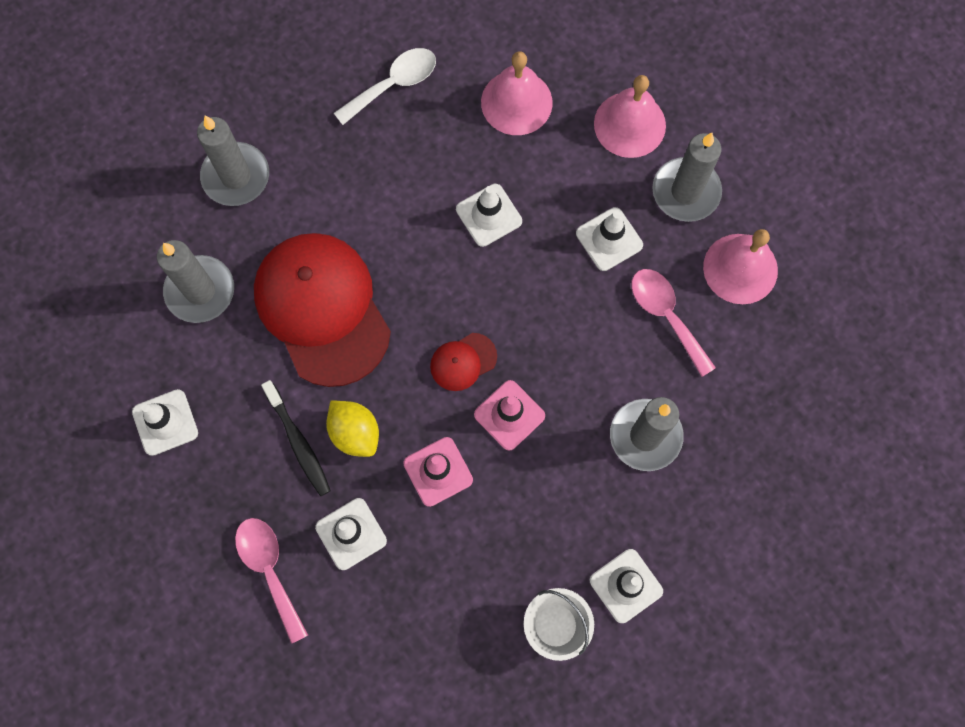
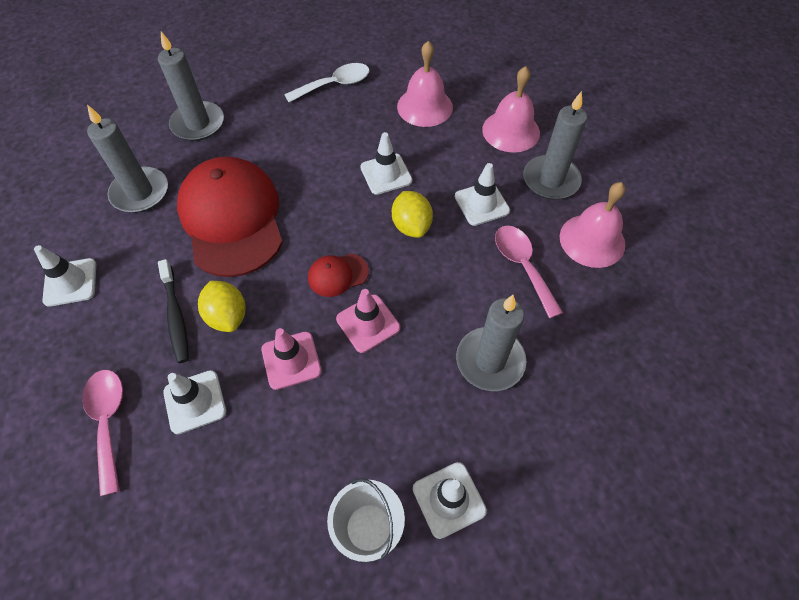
camera: 10 degrees right, 15 degrees down
(533, 283) = (411, 226): none -> yellow lemon

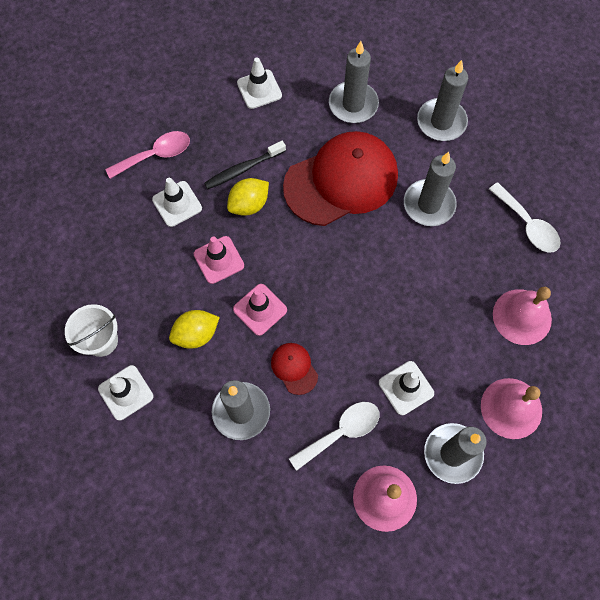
camera: 80 degrees right, 10 degrees up
(288, 150) = (429, 204): none -> grey candle
(338, 275) = (302, 276): red cap -> red cap (294, 368)
(386, 174) = (421, 295): white traffic cone -> none
(411, 226) = (365, 328): yellow lemon -> yellow lemon (196, 334)
(522, 266) = (341, 432): pink spoon -> white spoon

